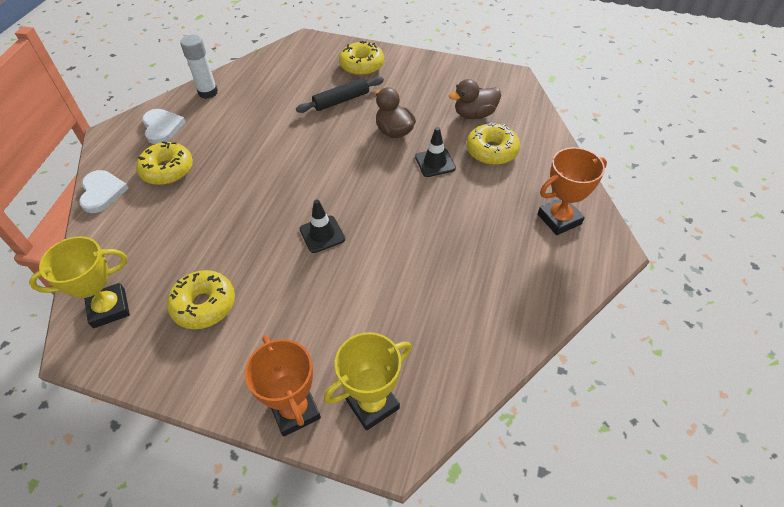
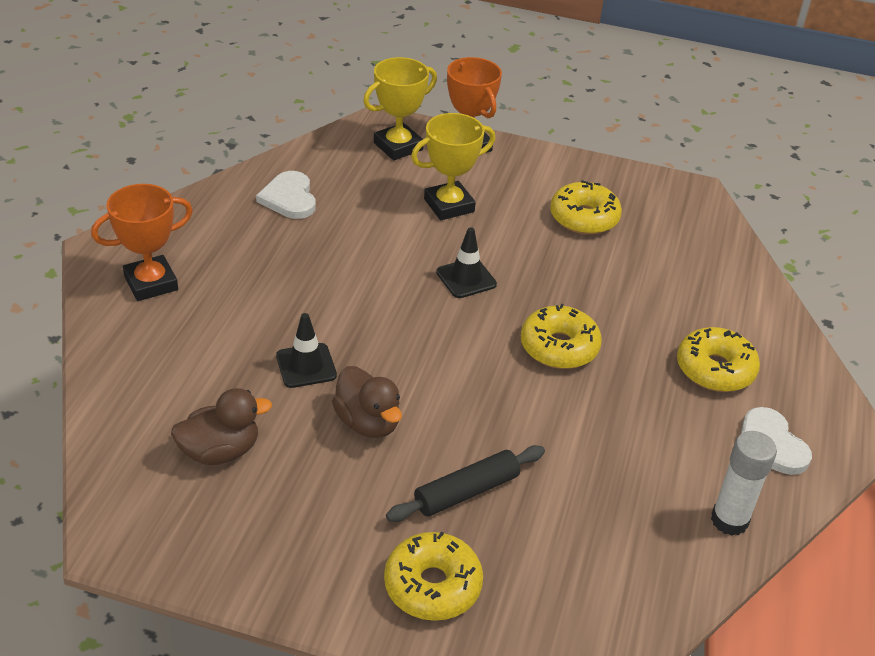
camera: 175 degrees right, 10 degrees down
(102, 192) = (788, 340): white heart -> white heart (289, 198)
(109, 308) = (685, 219): yellow trophy -> yellow trophy (449, 205)
(492, 151) = (211, 381): yellow donut -> yellow donut (559, 347)

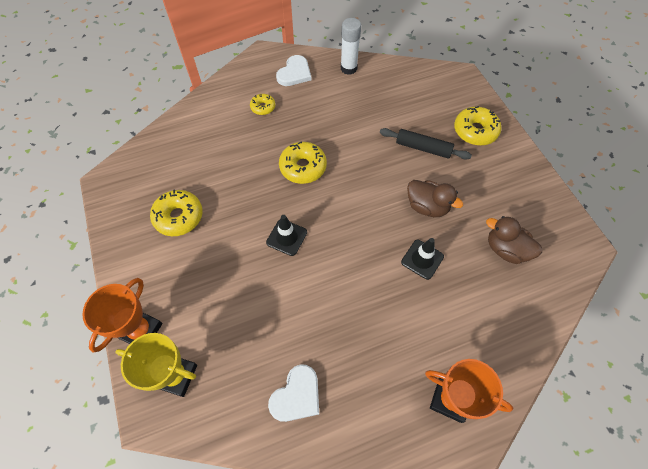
camera: 125 degrees left, 20 degrees up
(368, 422) = (427, 206): brown duck -> brown duck turned 105 degrees clockwise
(449, 205) = (223, 293): yellow trophy -> none
(715, 369) = (263, 107): yellow donut -> yellow donut, size x0.58

